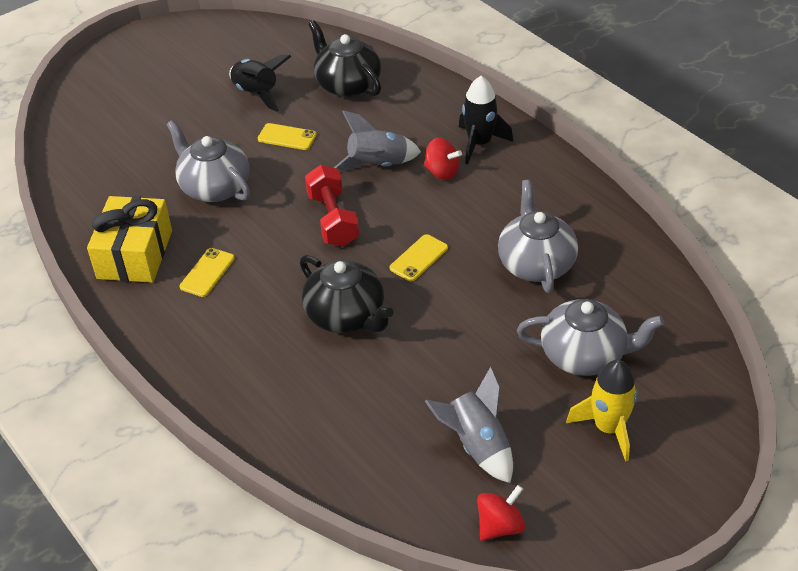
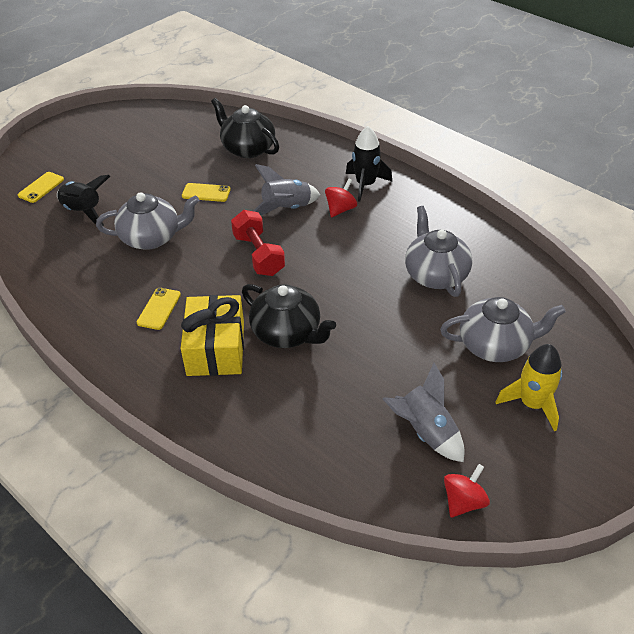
camera: 10 degrees left, 0 degrees up
(135, 254) = (92, 299): yellow gift -> yellow gift (215, 348)
(214, 187) = (152, 238): grey teapot -> grey teapot turned 135 degrees clockwise
(257, 94) = (174, 161): black rocket -> black rocket (83, 211)
(419, 258) = (338, 279): yellow phone -> yellow phone (41, 187)
(442, 172) = (340, 209): red spinning top -> red spinning top turned 75 degrees counterclockwise

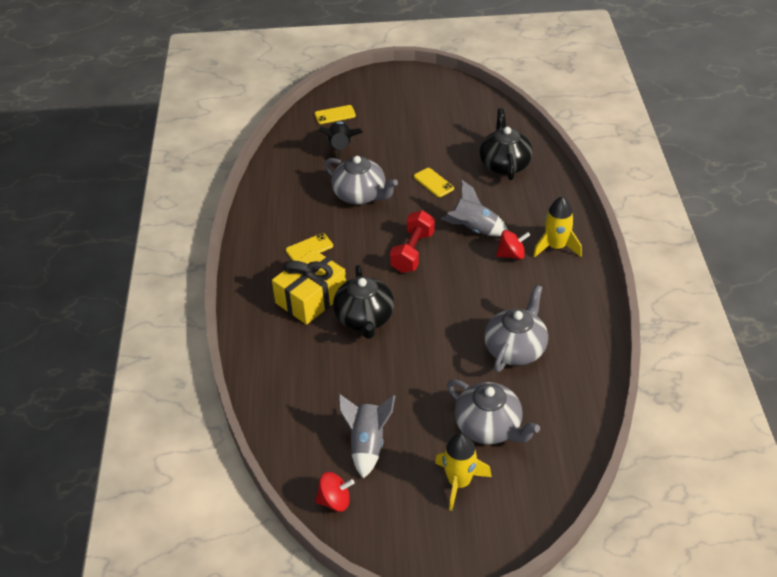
camera: 45 degrees right, 0 degrees up
(365, 185) = (556, 247): black rocket -> yellow rocket

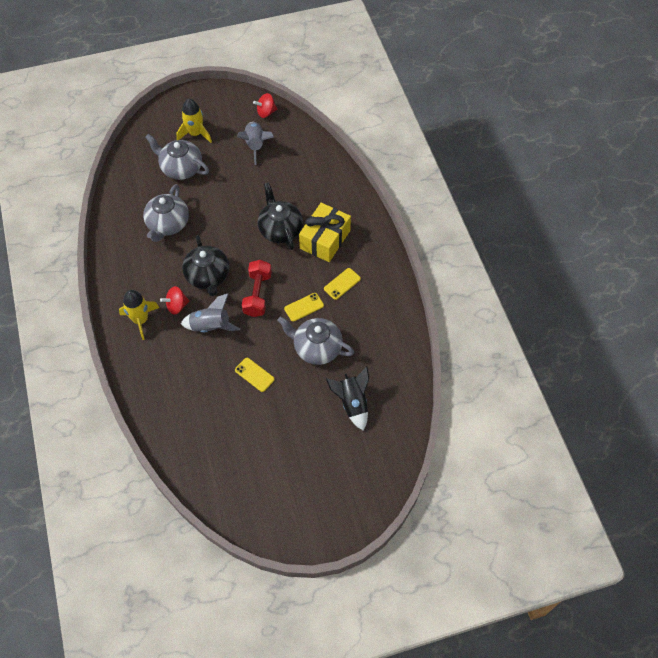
camera: 165 degrees right, 15 degrees up
(335, 115) = (373, 452): yellow phone -> yellow phone (304, 307)
(504, 164) = (191, 411): black teapot -> black teapot (208, 276)

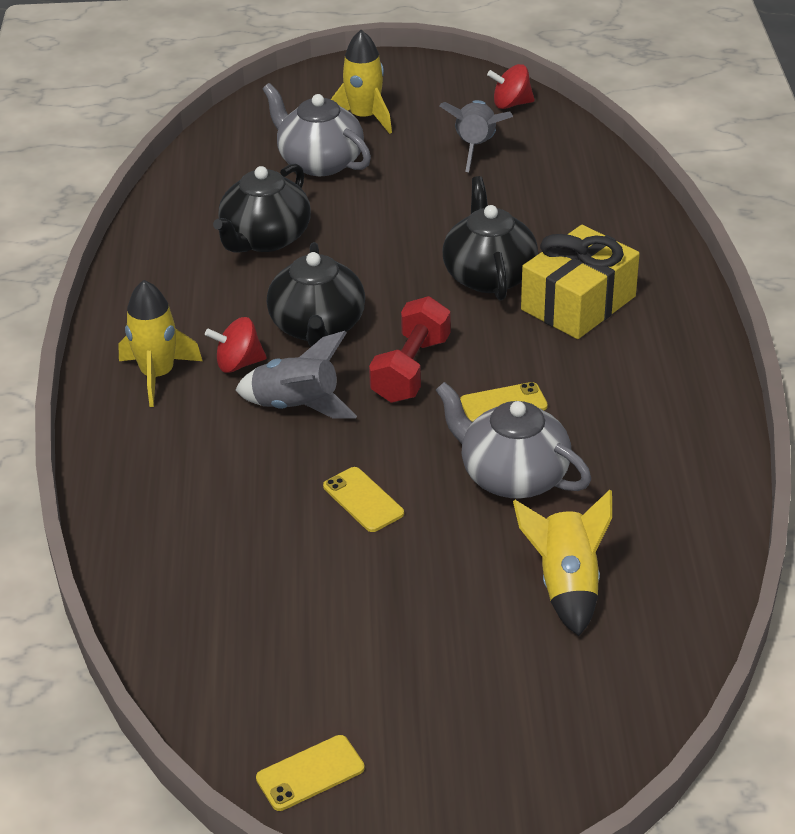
camera: 15 degrees right, 20 degrees down
(168, 224) = (265, 239): grey teapot -> black teapot
(342, 284) = (596, 378): yellow phone -> yellow phone (310, 773)
(352, 403) = (566, 585): black rocket -> yellow rocket

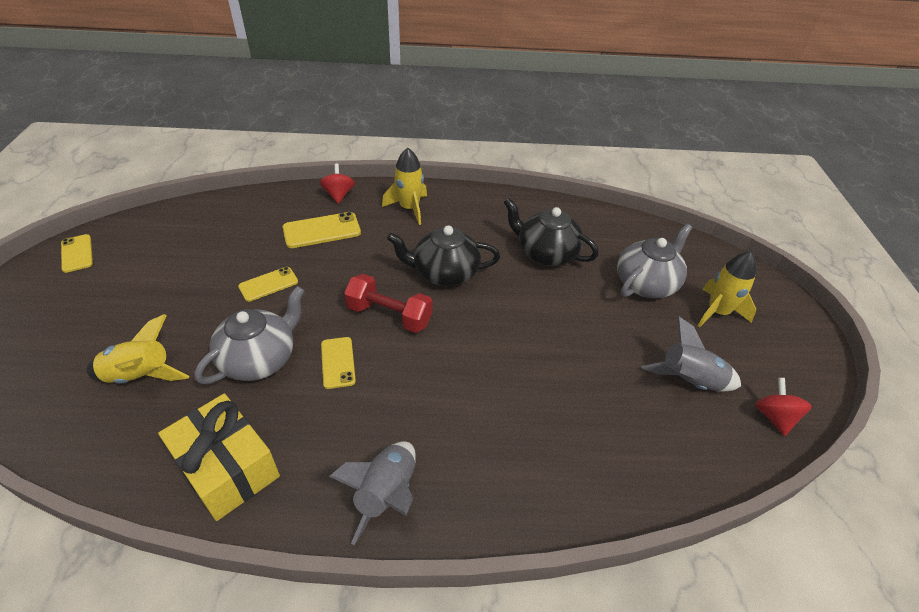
camera: 90 degrees right, 5 degrees up
(223, 466) = (322, 230): none -> yellow phone
(238, 363) = (413, 238): red spinning top -> red spinning top (338, 195)
(296, 406) = (366, 260): grey rocket -> grey rocket (386, 494)
(489, 275) = (497, 370): black teapot -> none
(578, 303) = (454, 428): yellow gift -> yellow gift (227, 468)

